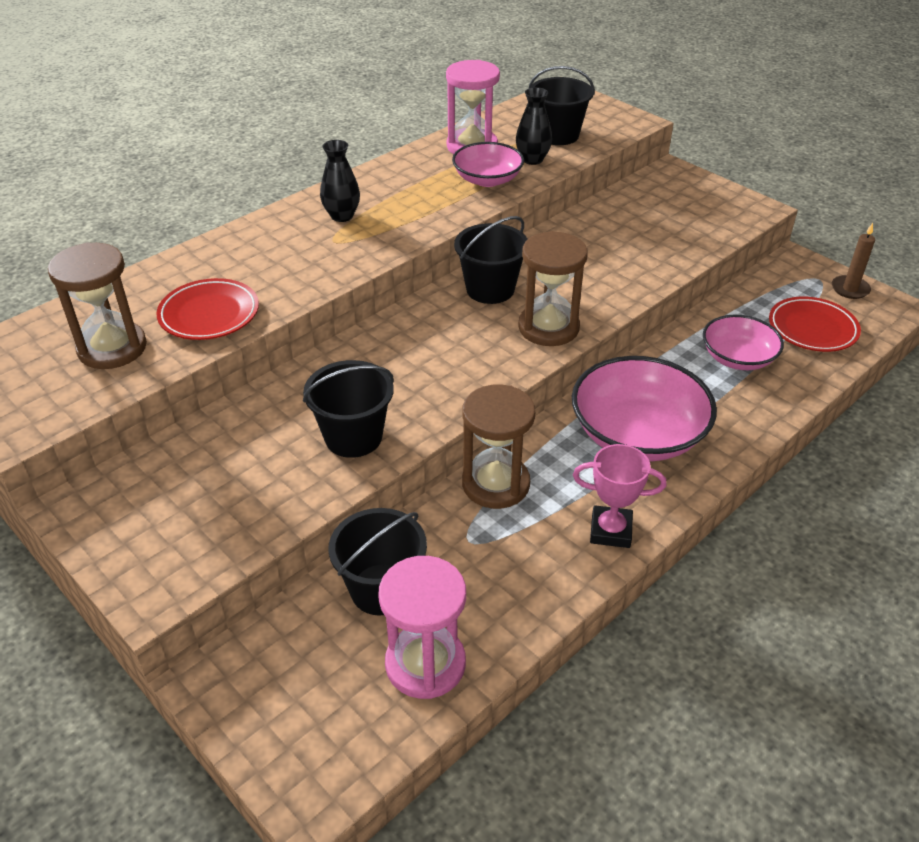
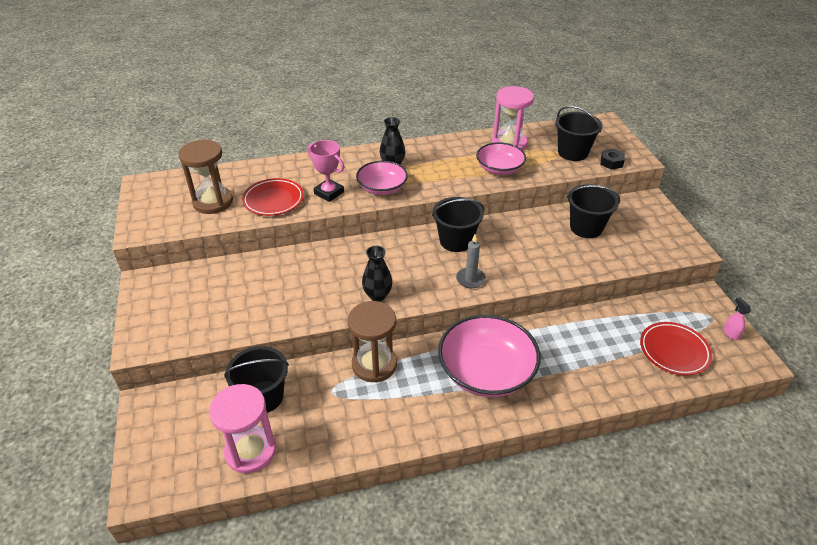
camera: 30 degrees right, 0 degrees up
(353, 437) = (303, 301): black bucket -> black bucket (586, 228)
(532, 159) = (540, 164): black vase -> black vase (377, 295)
(548, 328) = (470, 279): brown hourglass -> grey candle
(610, 531) = (417, 425): pink trophy -> pink trophy (329, 193)
(612, 134) = (611, 162): none -> black nut
(738, 358) = (599, 349): pink bowl -> pink bowl (382, 188)
(850, 289) = (730, 333): brown candle -> pink spray bottle

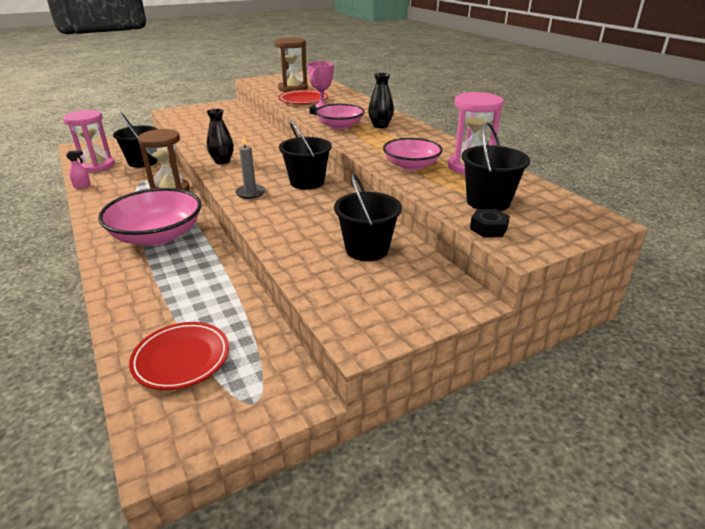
camera: 75 degrees right, 10 degrees down
(730, 333) = (218, 423): pink spray bottle -> pink spray bottle (82, 186)

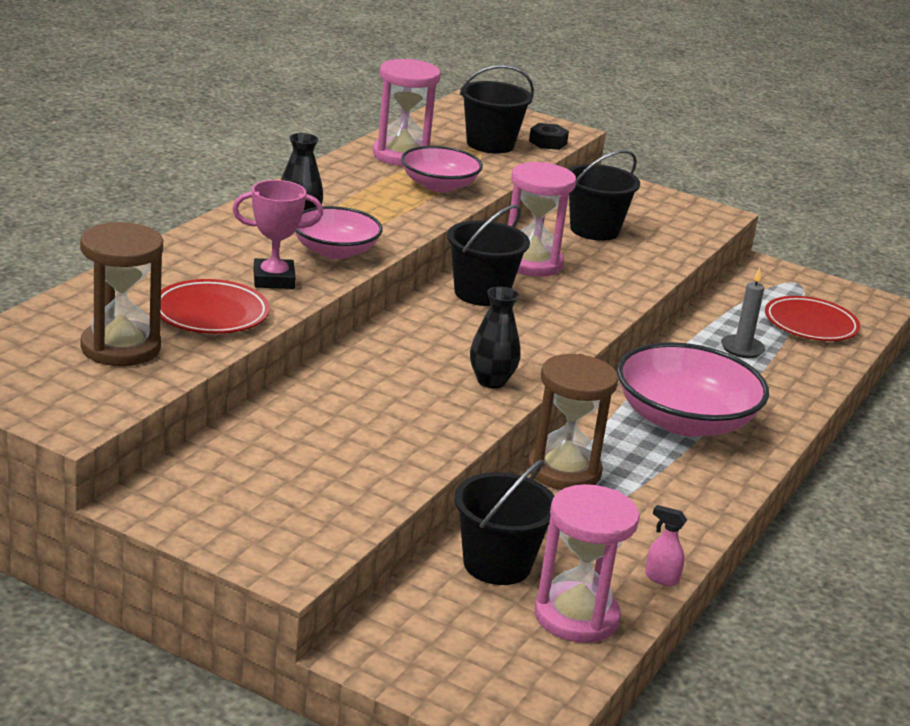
camera: 125 degrees left, 5 degrees down
(250, 193) = (563, 324): grey candle -> grey candle (742, 349)
(331, 207) = (531, 263): none -> pink hourglass

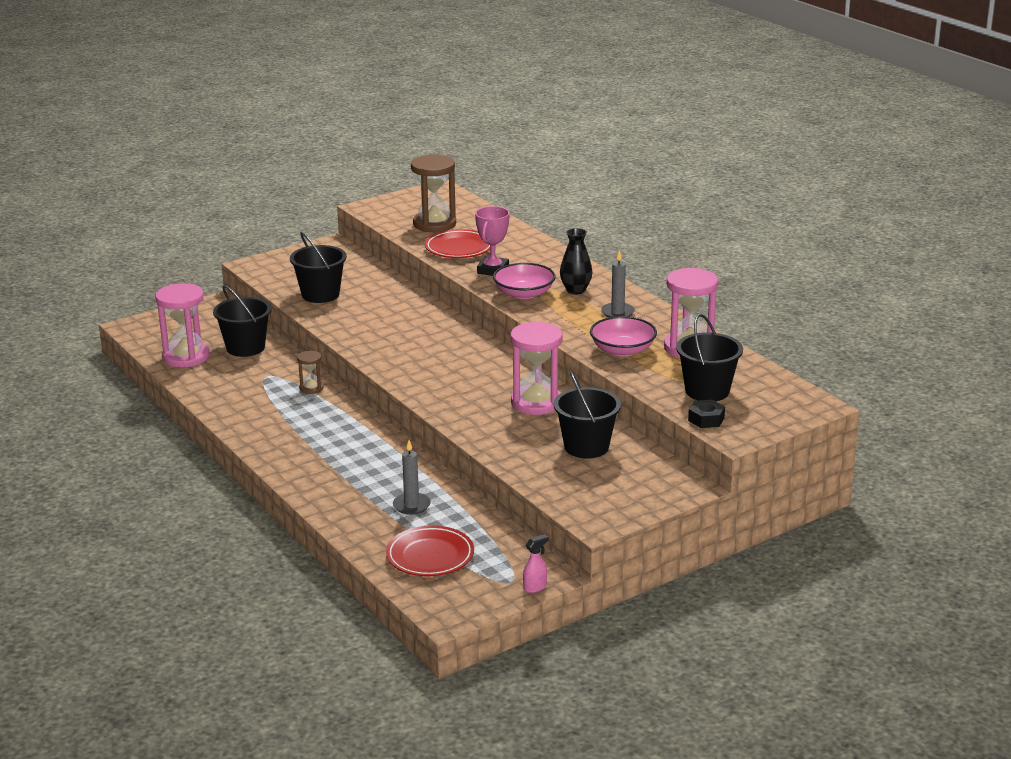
camera: 120 degrees right, 0 degrees up
(343, 194) = (617, 312): none -> grey candle
(481, 293) = (497, 372): black bucket -> black bucket (320, 294)
(491, 381) = (378, 347): black vase -> none
(564, 471) = (311, 388): brown hourglass -> brown hourglass, size x0.50
(661, 578) = (191, 388): pink spray bottle -> pink spray bottle (535, 587)
(684, 421) = (333, 446): pink bowl -> none

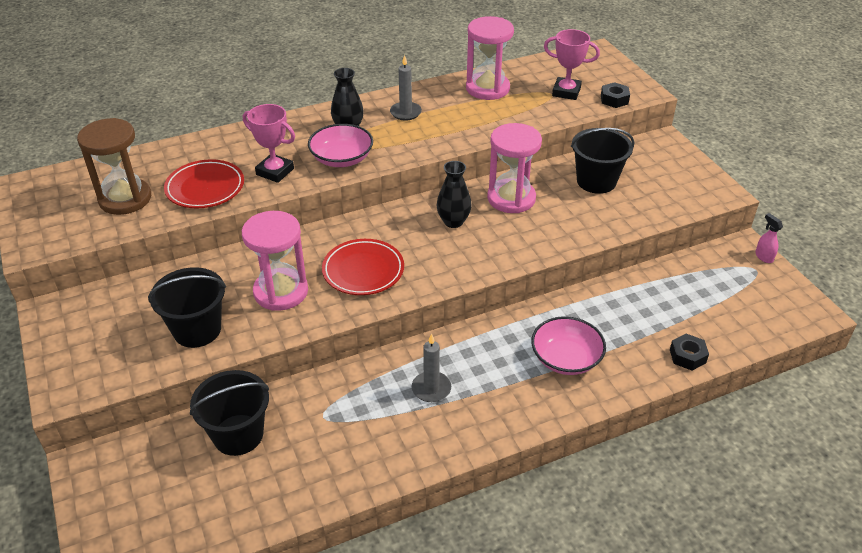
camera: 80 degrees left, 15 degrees up
(186, 357) = (237, 502): pink hourglass -> pink hourglass (281, 292)
(311, 388) = (369, 377): brown hourglass -> none
(364, 536) = (687, 356): none -> black nut
(411, 505) = (632, 318): grey candle -> grey candle (431, 388)
(430, 556) = (720, 314): red plate -> red plate (363, 271)
(488, 377) = (453, 221): none -> black vase
(622, 350) = (482, 120): pink bowl -> pink bowl (566, 358)
(707, 391) = (566, 92): black bucket -> pink trophy

